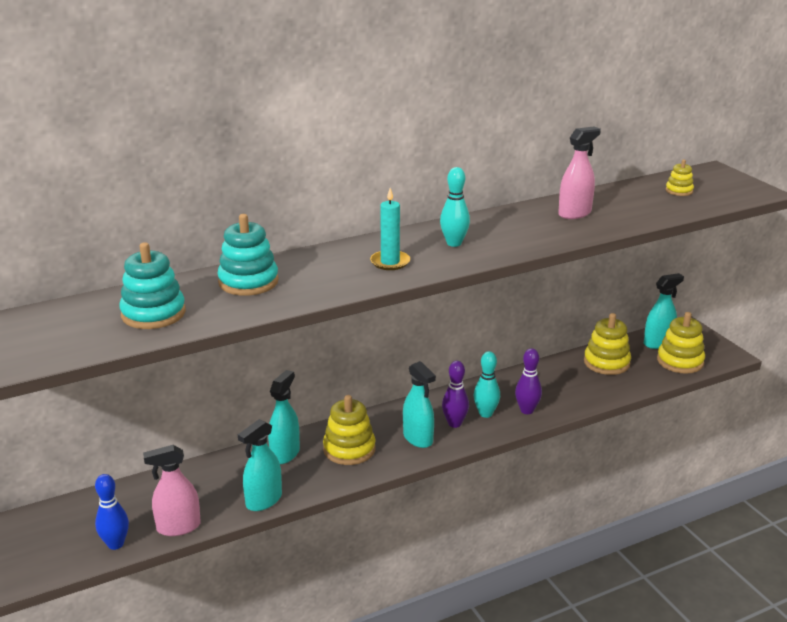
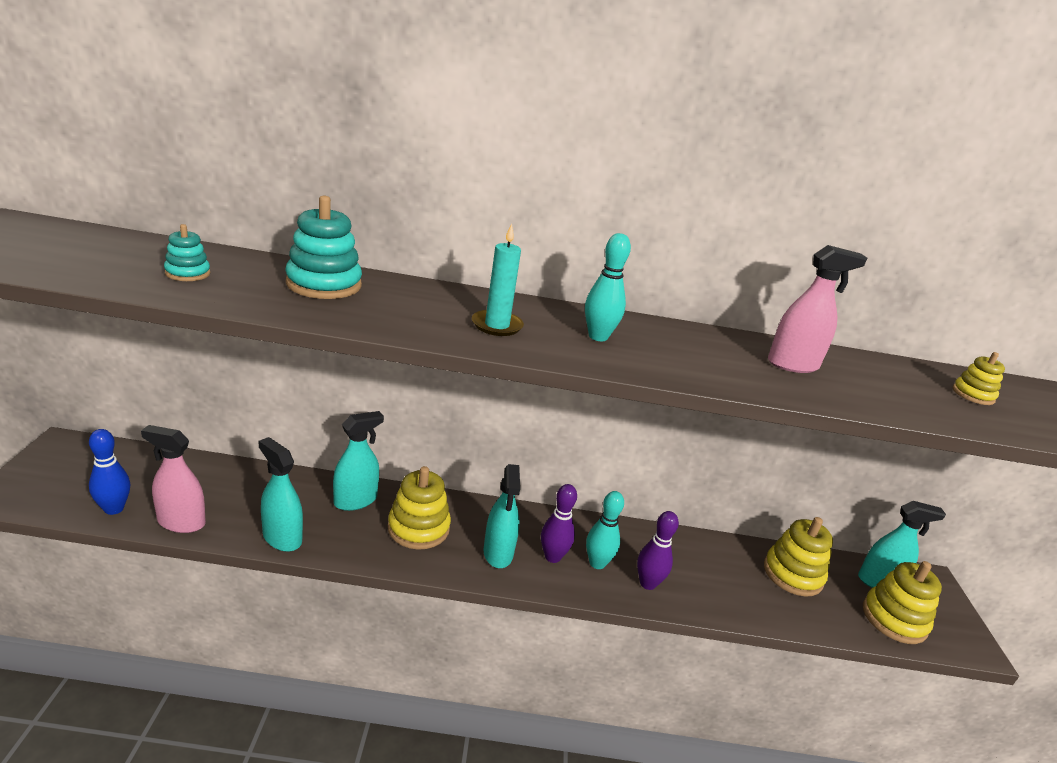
camera: 25 degrees right, 0 degrees up
(153, 314) = (187, 273): turquoise stacking toy -> turquoise stacking toy, size x0.54
(263, 500) = (282, 538): turquoise spray bottle -> turquoise spray bottle turned 60 degrees clockwise

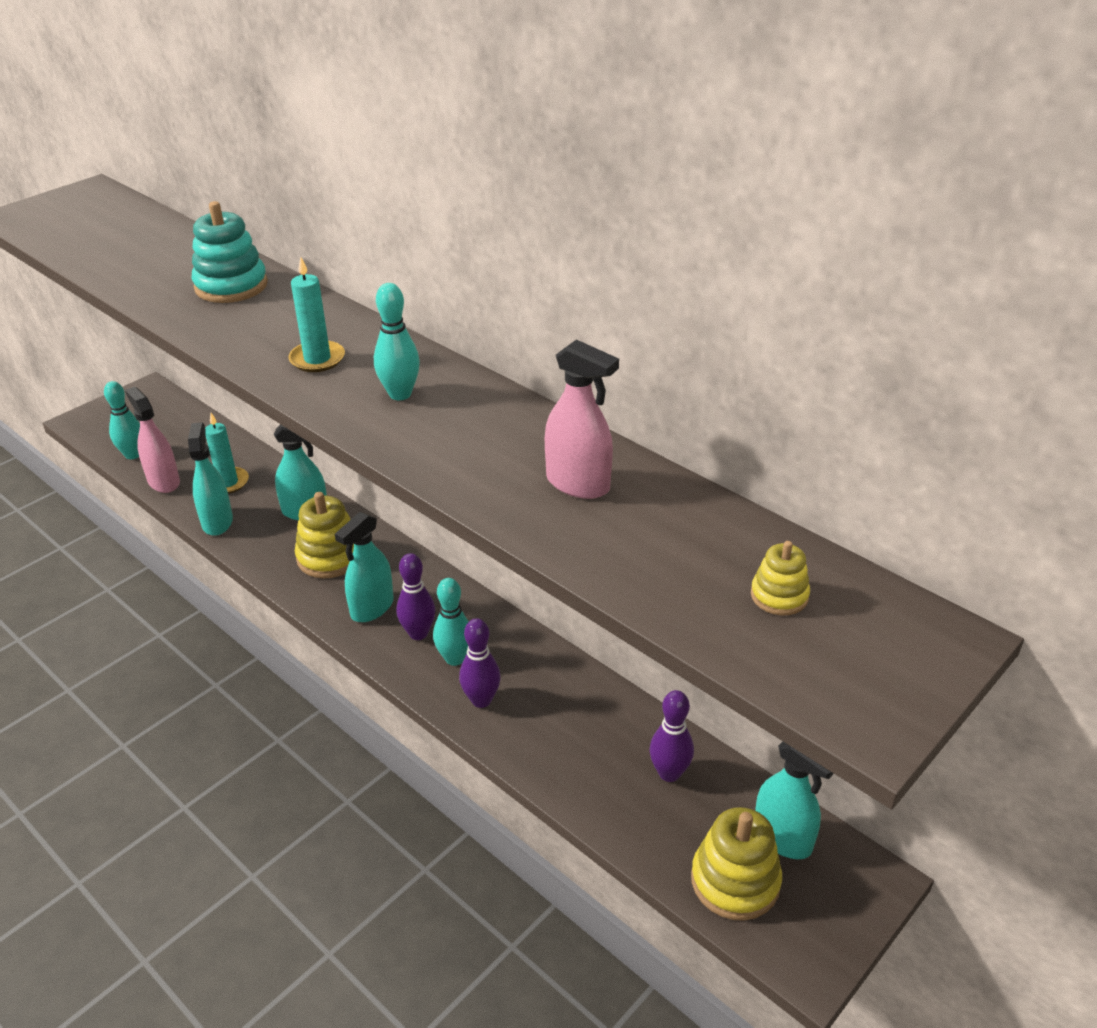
camera: 45 degrees right, 10 degrees up
(114, 509) = (133, 454): blue bowling pin -> turquoise bowling pin
(187, 273) = (142, 258): turquoise stacking toy -> none
(252, 501) = (228, 482): none -> turquoise candle
(792, 574) = (669, 773): yellow stacking toy -> purple bowling pin

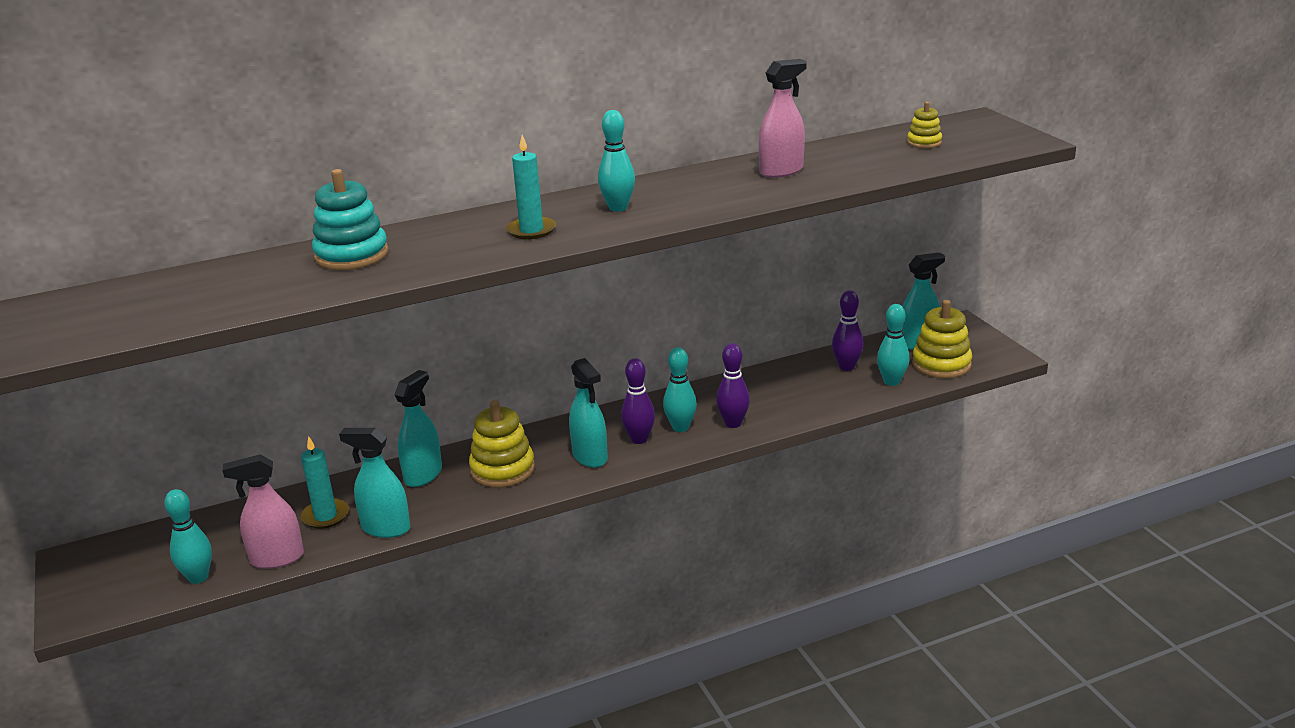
camera: 65 degrees left, 10 degrees down
(655, 832) = (891, 382): none -> turquoise bowling pin

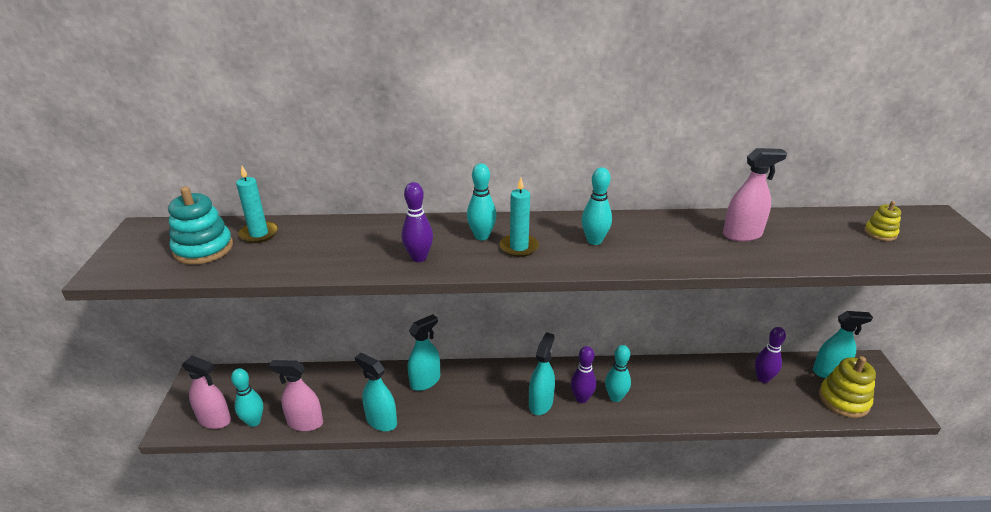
camera: 20 degrees right, 5 degrees up
(136, 592) = (214, 420): none -> pink spray bottle
(325, 516) = (350, 396): turquoise candle -> turquoise candle (259, 234)
(351, 255) = (383, 237): turquoise stacking toy -> turquoise stacking toy (203, 249)
(502, 469) = (477, 394): yellow stacking toy -> none
(590, 457) = (541, 403): turquoise spray bottle -> turquoise spray bottle turned 150 degrees counterclockwise
(733, 423) = (656, 406): purple bowling pin -> purple bowling pin (419, 257)
(891, 382) = (796, 405): turquoise bowling pin -> turquoise bowling pin (481, 236)

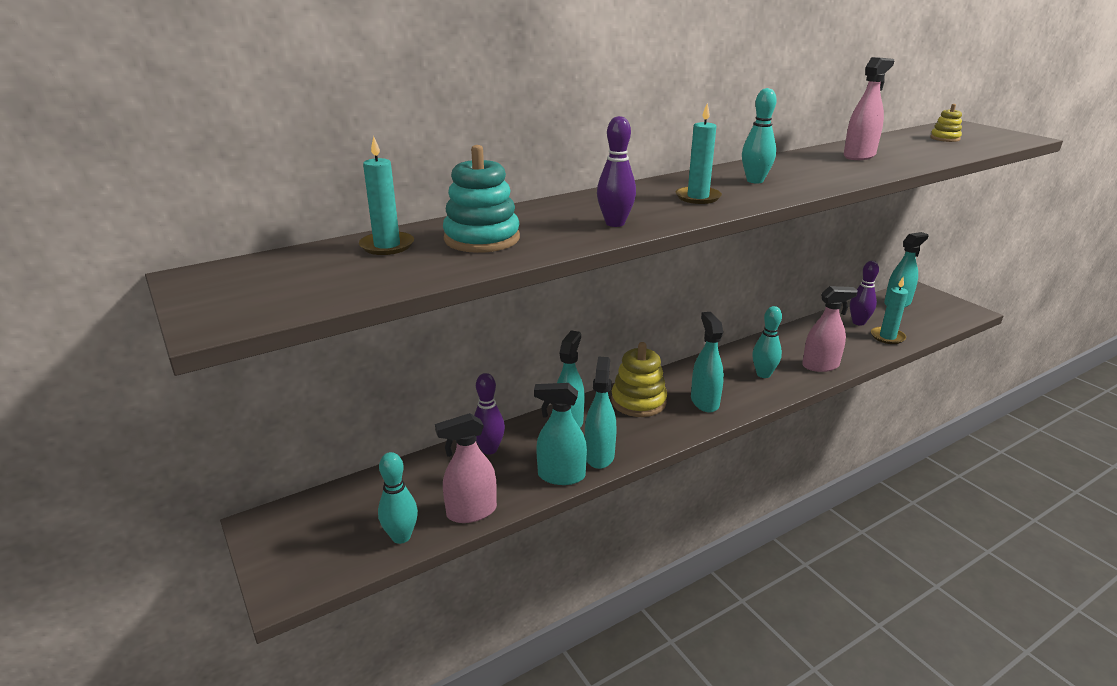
camera: 30 degrees left, 5 degrees down
(203, 249) = (332, 272): turquoise stacking toy -> turquoise stacking toy (482, 239)
(214, 420) = (342, 556): pink spray bottle -> pink spray bottle (820, 366)
(421, 416) = (599, 455): none -> turquoise spray bottle
(481, 236) = (648, 198): turquoise bowling pin -> none
(581, 398) = (736, 385): purple bowling pin -> purple bowling pin (489, 449)
(775, 404) = (887, 337): none -> turquoise candle
(843, 400) = (928, 318): yellow stacking toy -> yellow stacking toy (638, 402)

